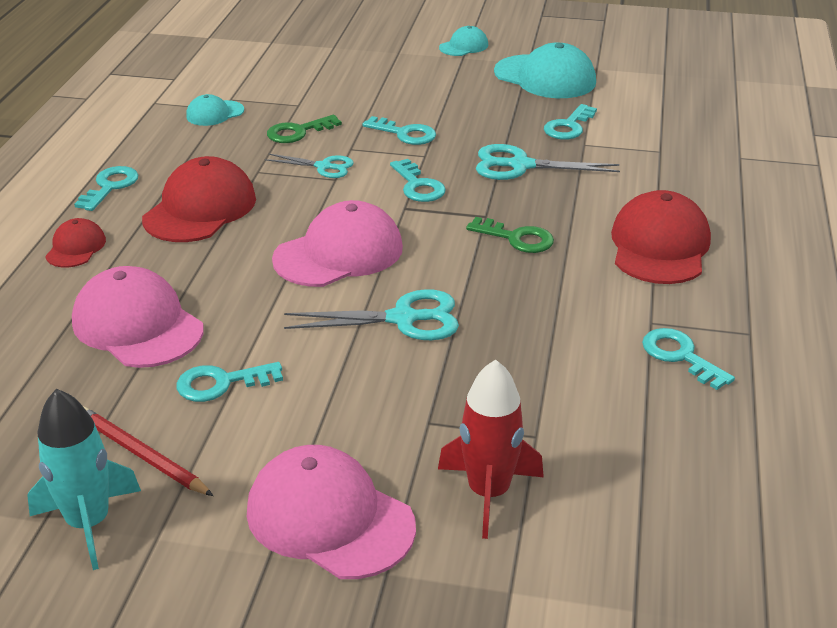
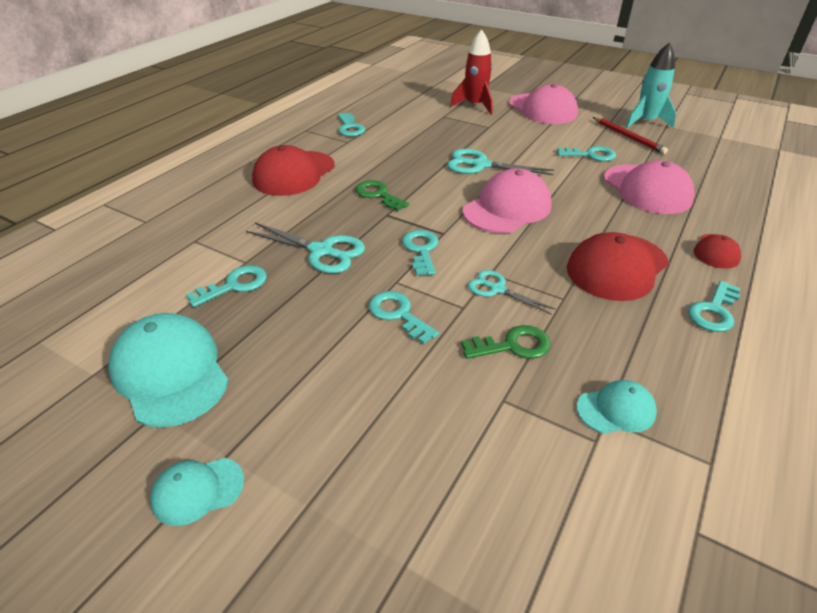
camera: 160 degrees left, 5 degrees up
(339, 253) = (507, 208): pink cap -> pink cap turned 150 degrees clockwise

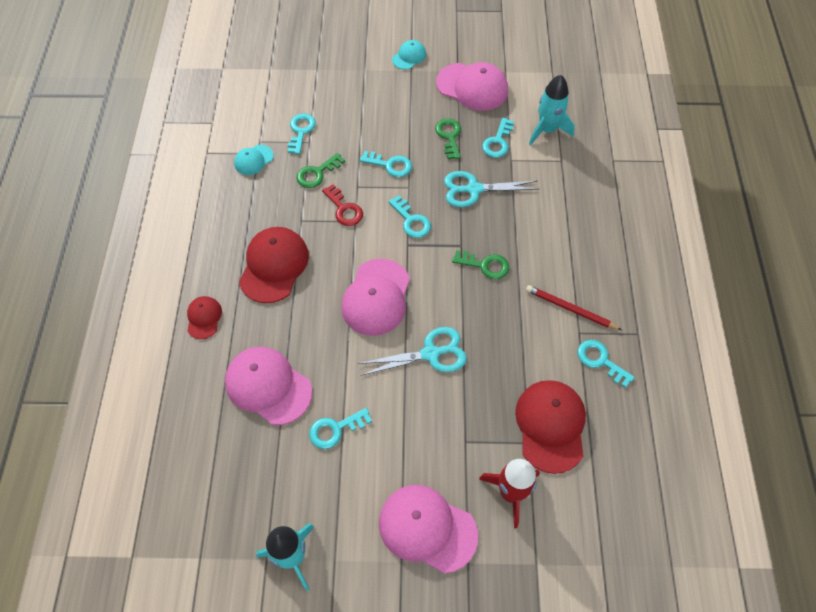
camera: 150 degrees right, 20 degrees up
(162, 274) = (547, 130): none -> turquoise rocket
(170, 372) = (472, 87): turquoise cap -> pink cap
(285, 317) = (449, 136): none -> green key
(294, 173) = (574, 259): red cap -> red cap (550, 426)
(497, 289) = (344, 209): turquoise scissors -> red key
(628, 137) = (305, 497): red pencil -> red pencil (570, 309)
(714, 311) = (206, 251): turquoise key -> turquoise key (301, 131)

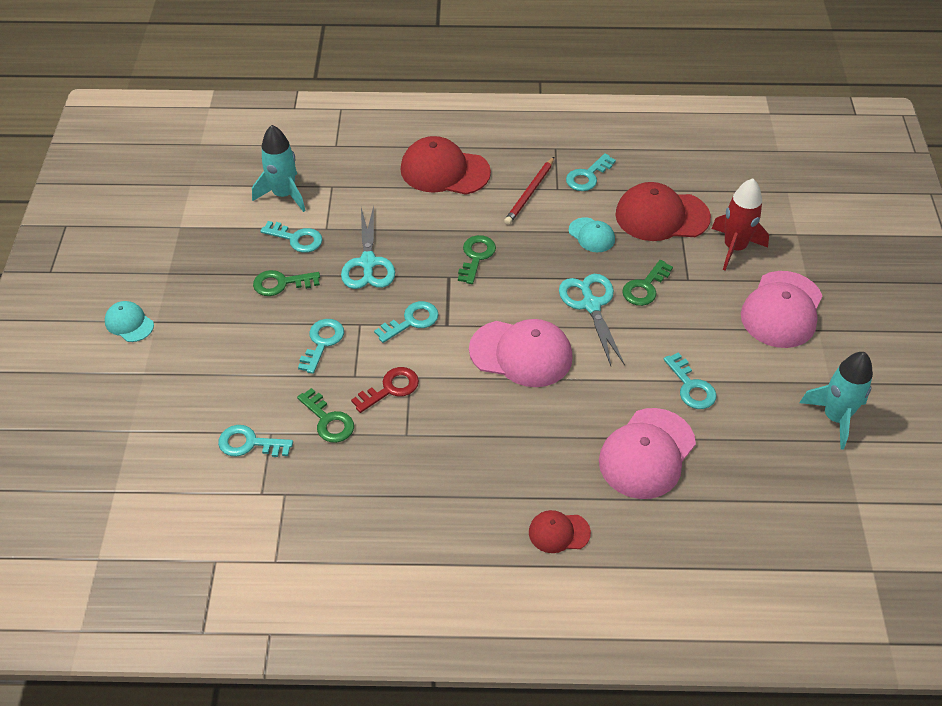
camera: 90 degrees left, 10 degrees down
(253, 160) = (296, 498): turquoise cap -> turquoise cap (591, 235)
(274, 266) = (477, 460): red cap -> red cap (444, 171)
(453, 401) = (645, 287): none -> green key
(472, 87) = (200, 259): pink cap -> none

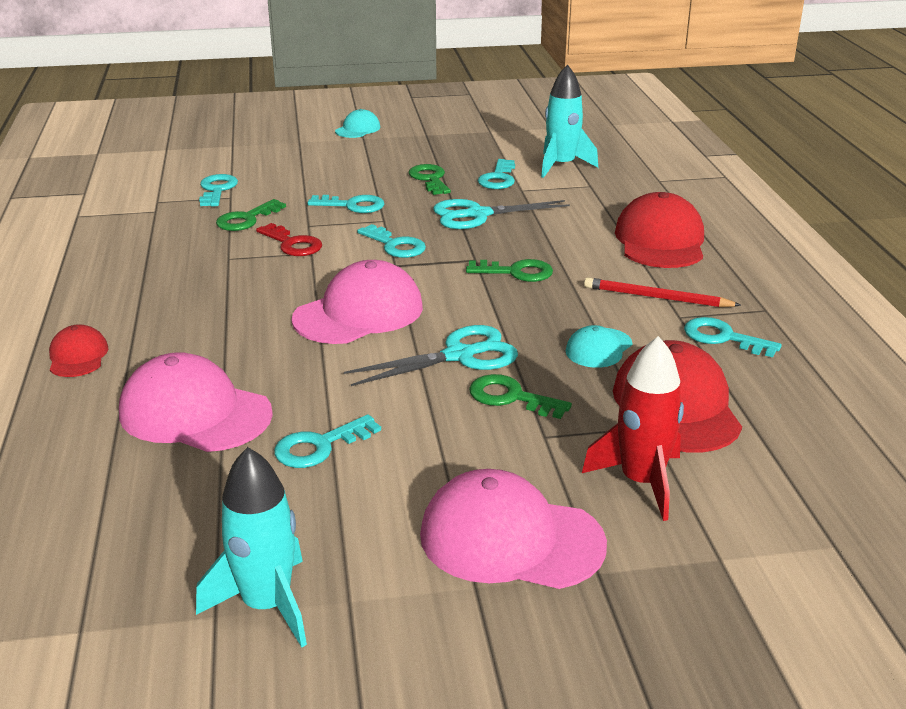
camera: 80 degrees right, 20 degrees down
(521, 353) = (359, 313): pink cap -> pink cap turned 135 degrees counterclockwise

